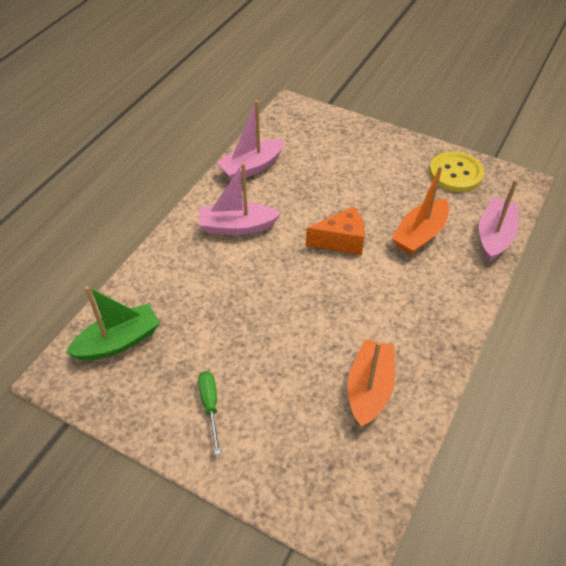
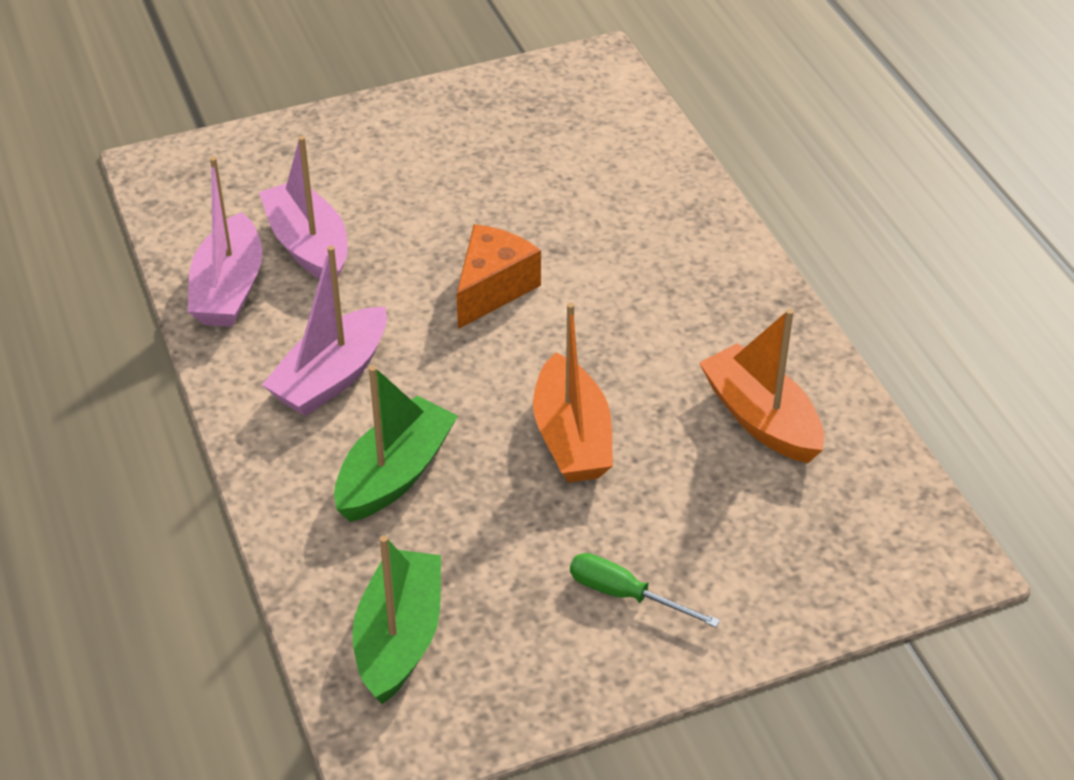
camera: 50 degrees left, 5 degrees down
(205, 281) = (395, 474): none -> green boat
(420, 234) = (573, 209): orange boat -> orange boat (572, 438)
(455, 173) = (509, 104): yellow button -> none
(494, 236) = (655, 147): pink boat -> pink boat (308, 246)

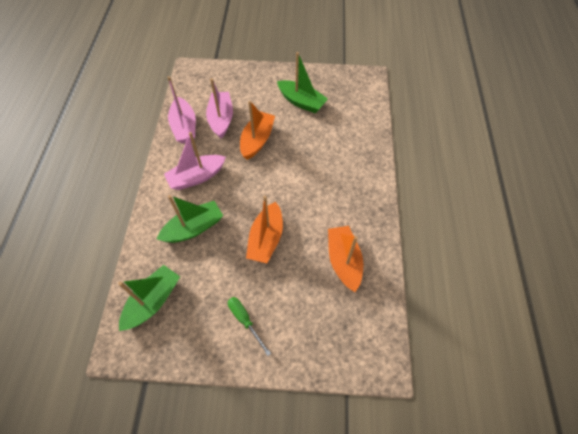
camera: 25 degrees right, 15 degrees up
(229, 289) = (184, 127): pink boat -> pink boat turned 45 degrees counterclockwise
(424, 261) = (257, 140): none -> orange boat
(476, 155) = (301, 102): none -> green boat
(493, 289) = (275, 161): orange cheese -> none

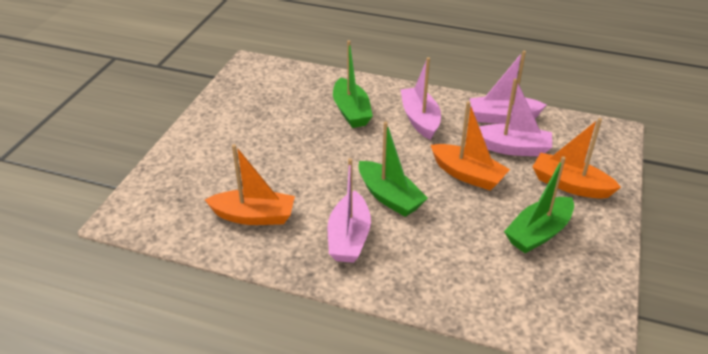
camera: 105 degrees right, 20 degrees down
(153, 301) = (282, 82): green boat -> green boat (389, 197)
(245, 320) = (230, 132): green screwdriver -> none
(266, 239) = (314, 159): orange boat -> orange boat (570, 185)
(342, 195) = (349, 237): none -> pink boat

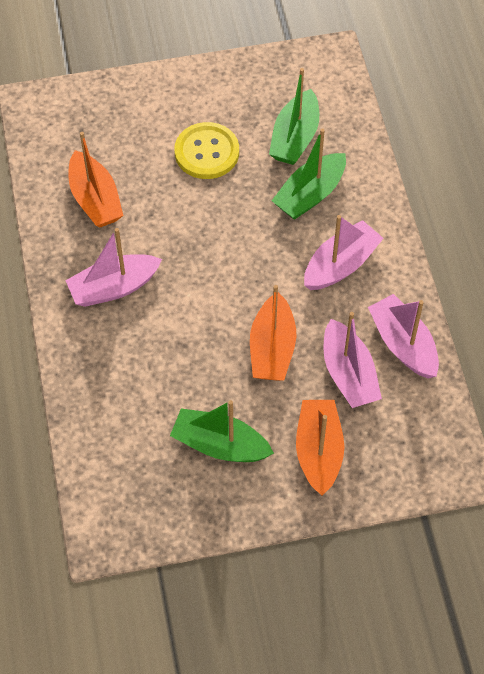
camera: 60 degrees right, 20 degrees up
(270, 143) = (207, 152): none -> yellow button
(389, 197) = (191, 294): green boat -> green boat (295, 138)

